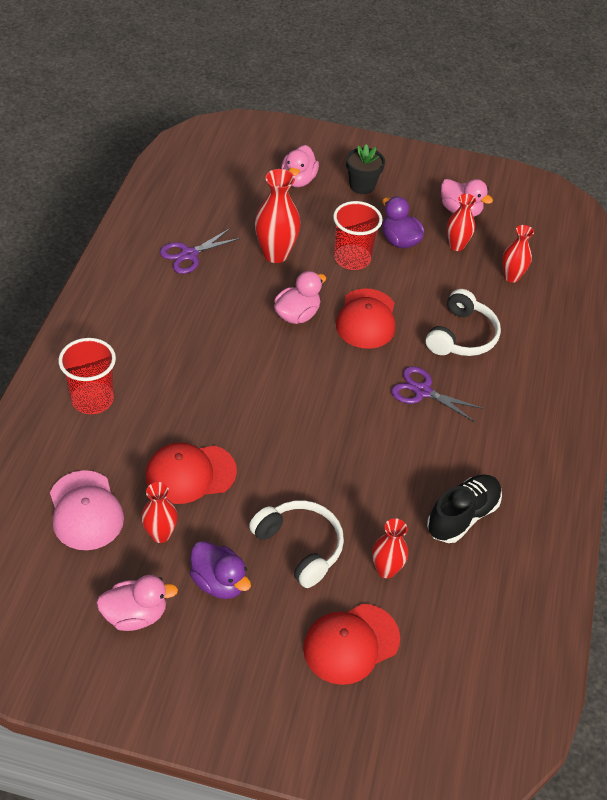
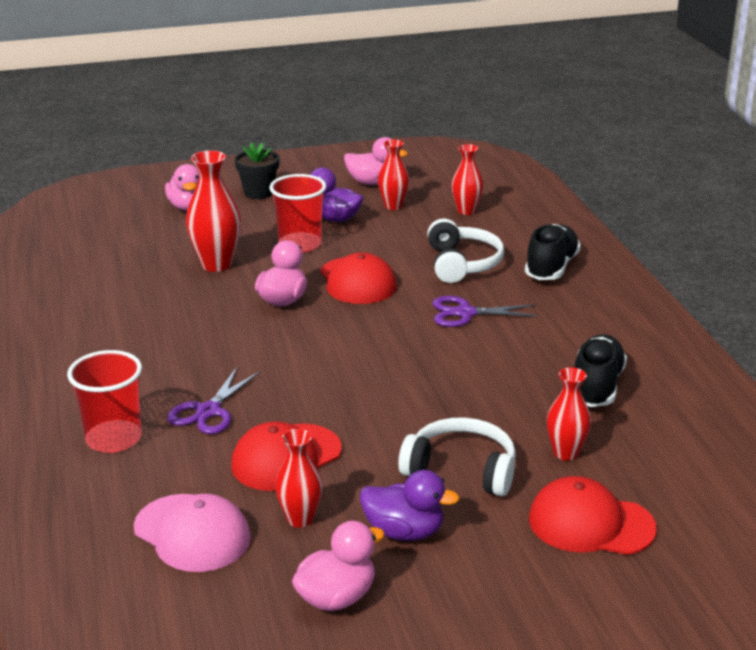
camera: 25 degrees left, 20 degrees down
(189, 254) = (120, 292): purple scissors -> purple scissors (208, 411)
(351, 643) = (591, 523): red cap -> red cap turned 75 degrees clockwise
(530, 373) = (551, 268): none -> black shoe

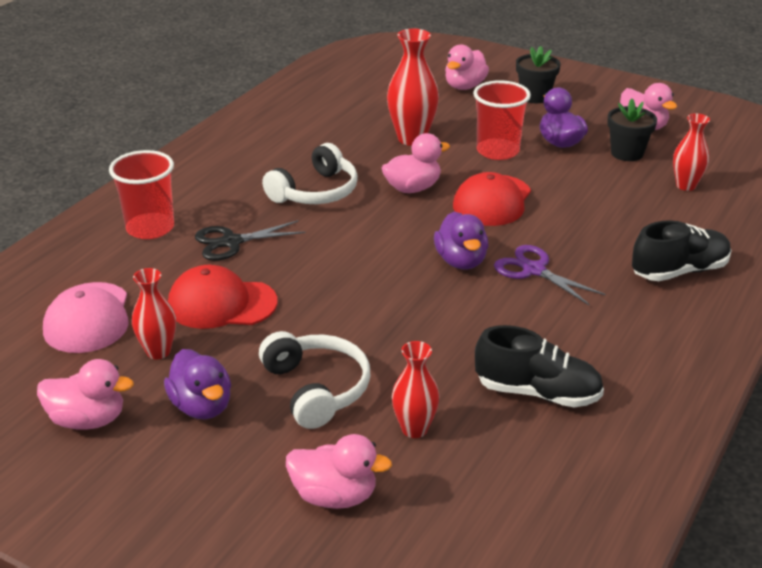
camera: 45 degrees right, 5 degrees up
(208, 411) = (231, 242): purple scissors -> black scissors
(393, 206) = (627, 153): red vase -> black flower pot
(408, 332) = (461, 261): none -> purple duck
(462, 263) = (603, 228): white headphones -> white headphones (315, 192)
(591, 523) = (334, 496): red cap -> pink duck
(596, 387) = (537, 393): black shoe -> black shoe turned 45 degrees clockwise

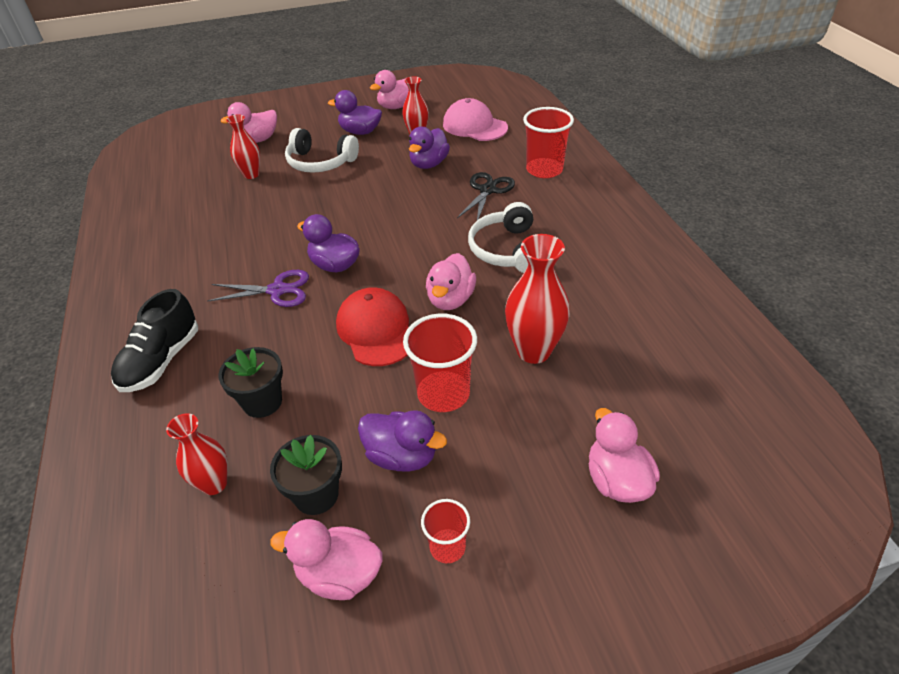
camera: 135 degrees right, 10 degrees up
(222, 304) = (429, 164): red cap -> purple duck
(535, 97) = (523, 530): black flower pot -> black flower pot (262, 402)
(537, 393) = (202, 221): black shoe -> none
(578, 109) = (447, 547): none -> red cup

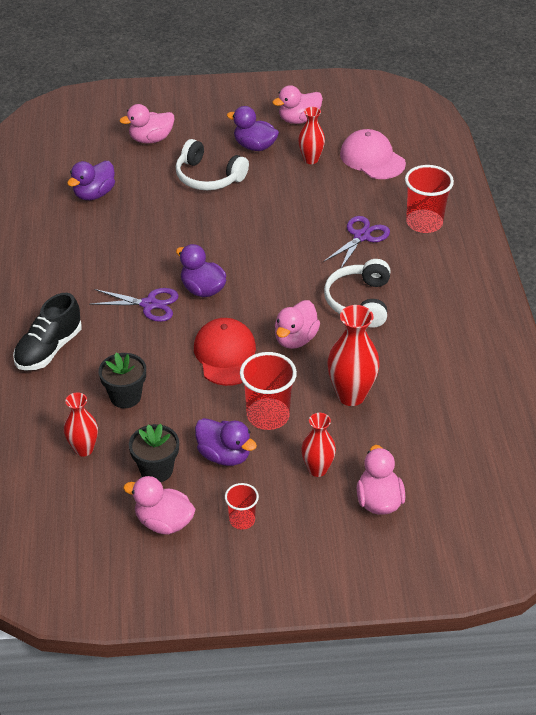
camera: 10 degrees right, 0 degrees up
(251, 174) = (140, 180): red vase -> red vase (317, 469)
(429, 164) = (313, 197): purple duck -> purple duck (94, 194)
(487, 190) = (361, 236): black scissors -> purple scissors

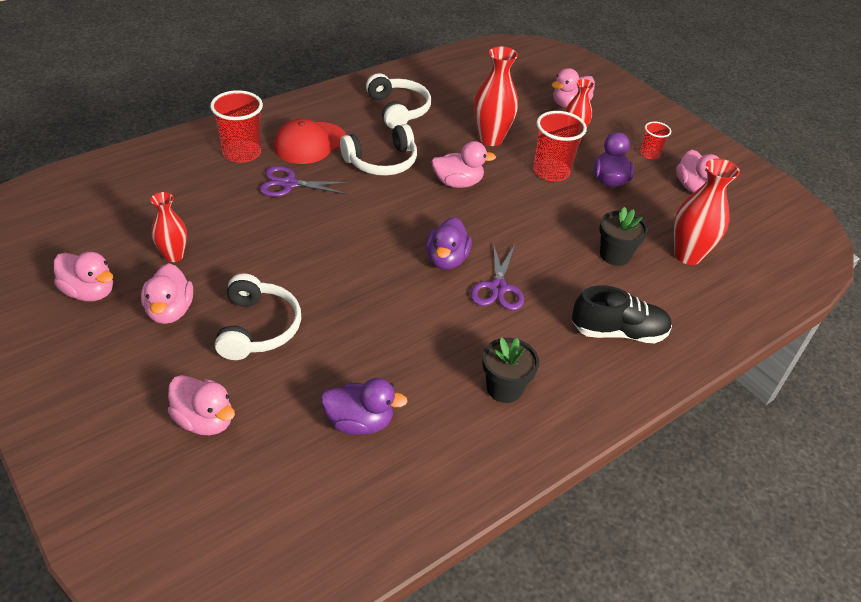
camera: 125 degrees left, 0 degrees up
(84, 449) = (687, 255): red vase -> red vase, size x1.58
(149, 304) = (498, 288): purple scissors -> purple scissors turned 150 degrees counterclockwise
(156, 470) = (659, 208): black flower pot -> black flower pot (504, 388)
(226, 355) = (512, 215): red cap -> red cap (310, 143)
(254, 146) = (170, 311): purple duck -> pink duck
(372, 159) = (148, 211): pink cap -> none
(443, 346) = (398, 110): none -> white headphones

